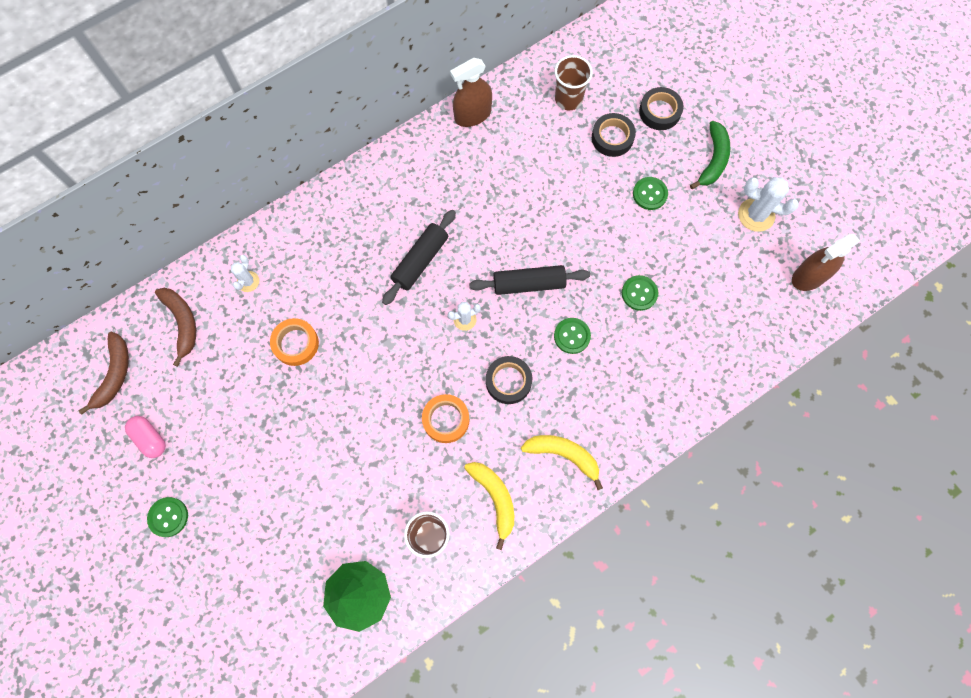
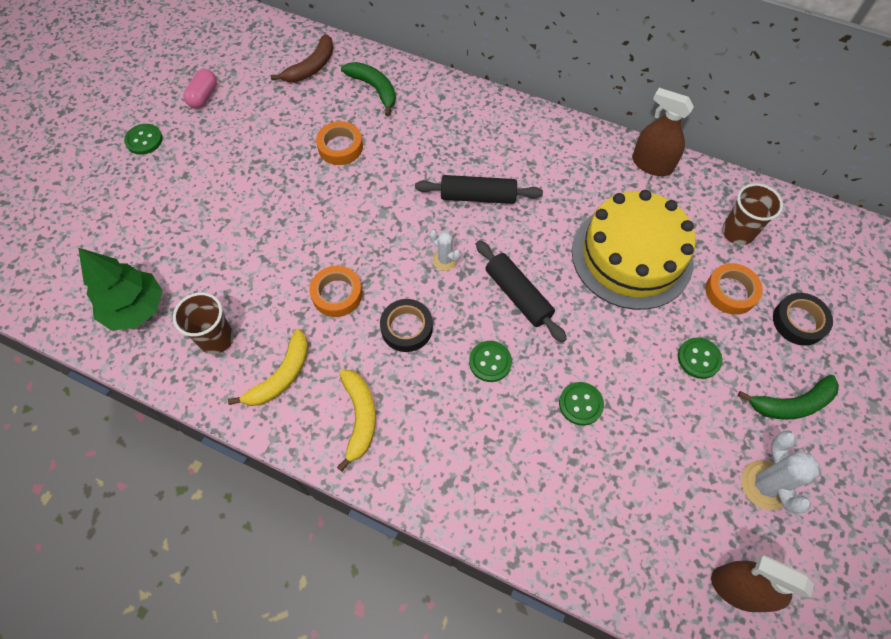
camera: 60 degrees right, 10 degrees down
(114, 374) = (244, 50): brown banana -> none
(248, 281) = (374, 89): white cactus -> green banana
(544, 183) = (632, 256): none -> yellow cake
(612, 138) = (730, 292): black tape -> orange tape

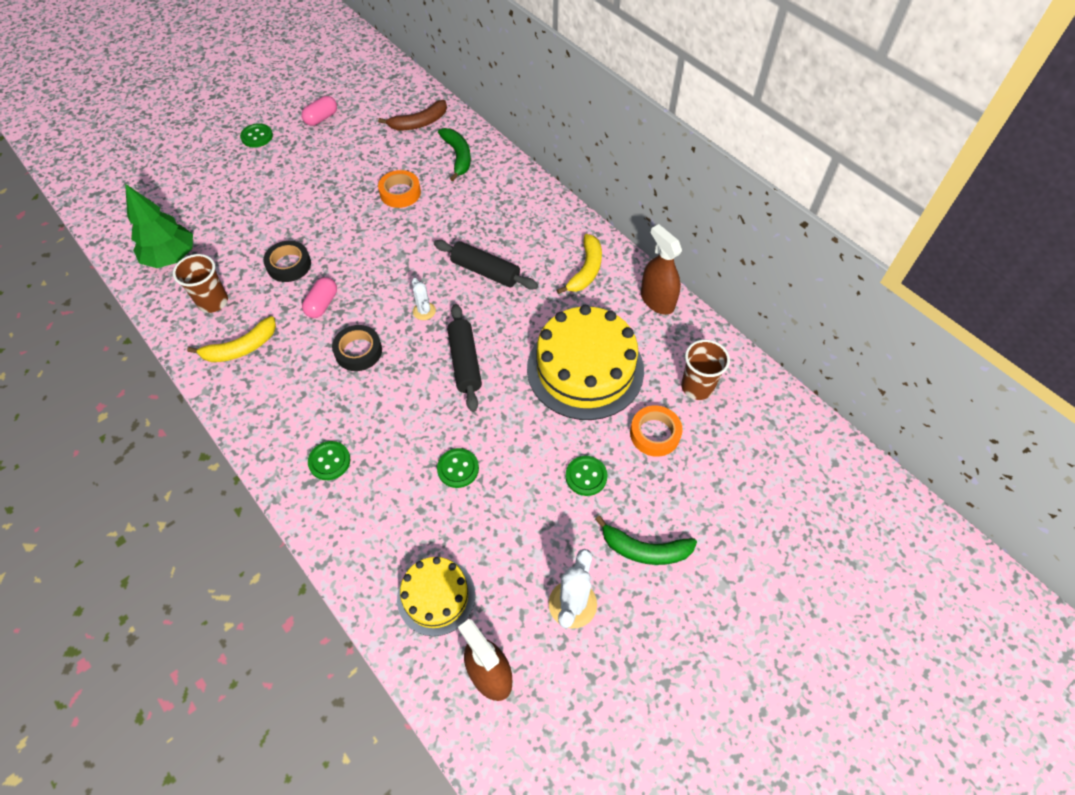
camera: 25 degrees right, 5 degrees down
(337, 294) = (322, 304): orange tape -> pink capsule
(359, 417) = (278, 403): yellow banana -> yellow banana (586, 270)
(490, 362) = (406, 404): green button -> green button (329, 461)
(642, 538) = (436, 596): none -> yellow cake
(799, 322) = (701, 485): black tape -> black tape (289, 265)

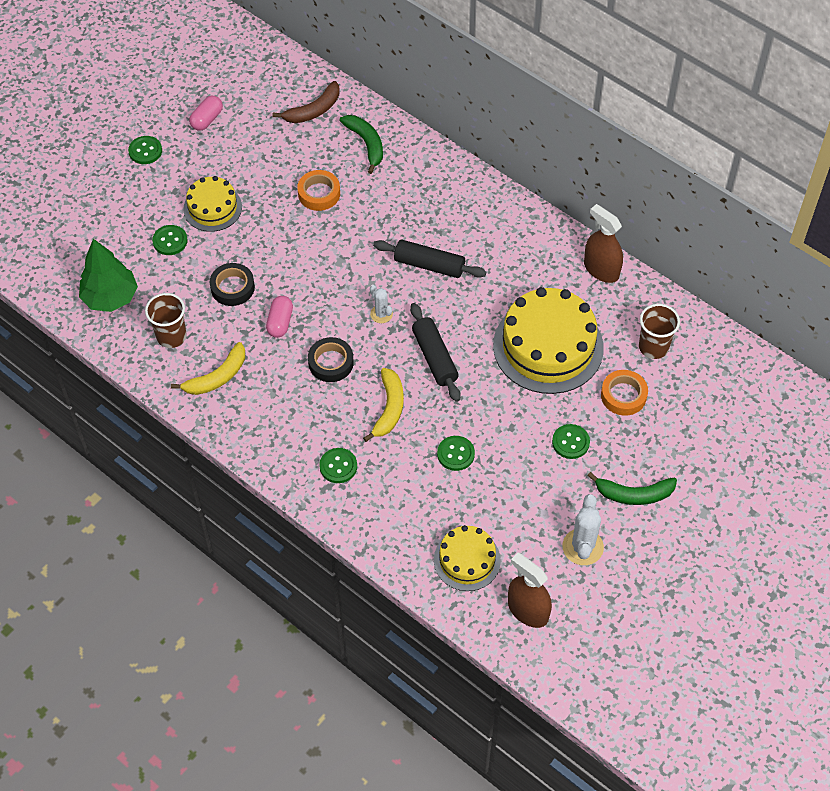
camera: 10 degrees left, 0 degrees up
(247, 215) = (170, 241): none -> green button
(298, 192) = (212, 208): none -> yellow cake
(586, 270) = (527, 249): yellow banana -> yellow banana (389, 408)

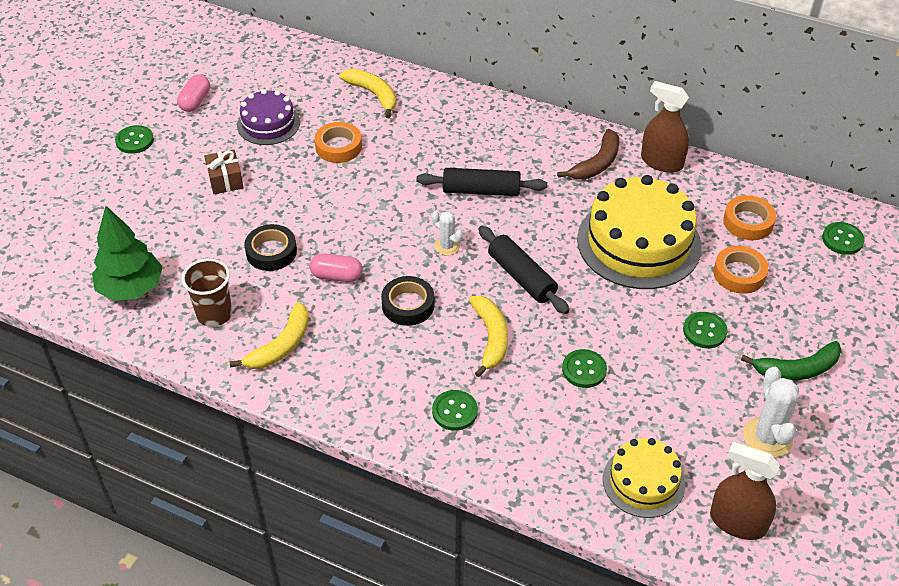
camera: 15 degrees left, 10 degrees down
(170, 241) = (186, 220): green button -> green button (842, 239)
(212, 208) = (225, 180): yellow cake -> brown gift
(264, 156) = (268, 124): none -> purple cake
(280, 322) = (336, 276): pink capsule -> pink capsule turned 75 degrees counterclockwise
(314, 110) = (308, 75): brown banana -> brown banana (597, 163)
(366, 144) = (373, 94): green banana -> yellow banana
(653, 347) = (748, 222): brown cup -> orange tape

